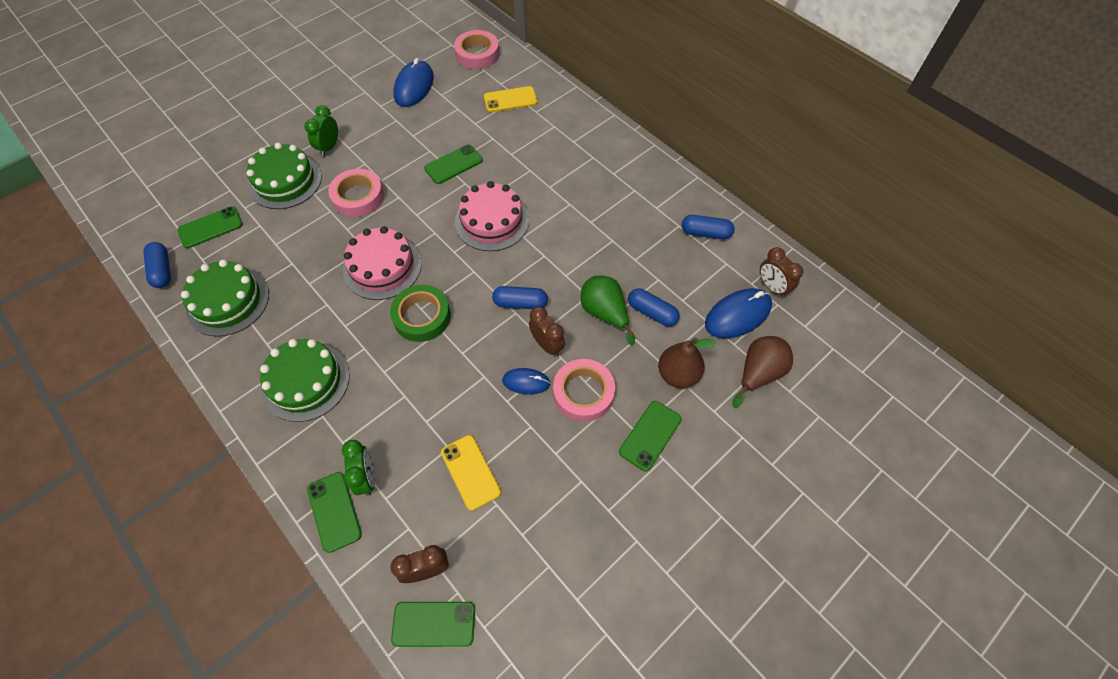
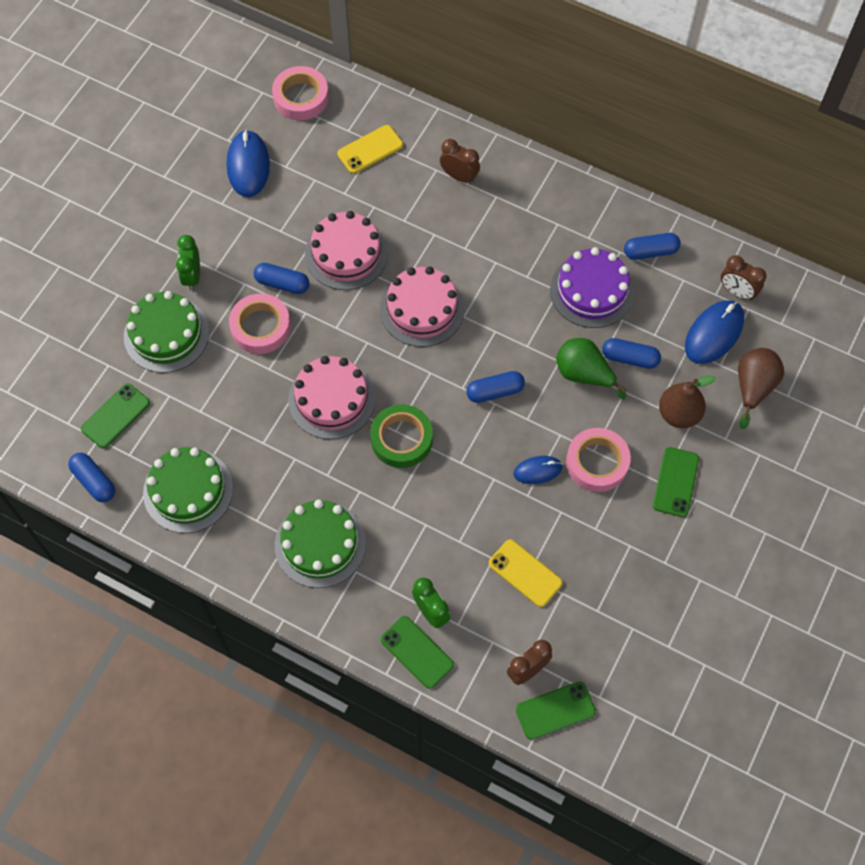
camera: 20 degrees left, 5 degrees up
(392, 171) = (282, 284): none -> blue capsule
(453, 164) = (346, 254): green phone -> pink cake
(547, 345) = (541, 426): brown clock -> brown clock (459, 176)
(641, 248) = (592, 290): none -> purple cake

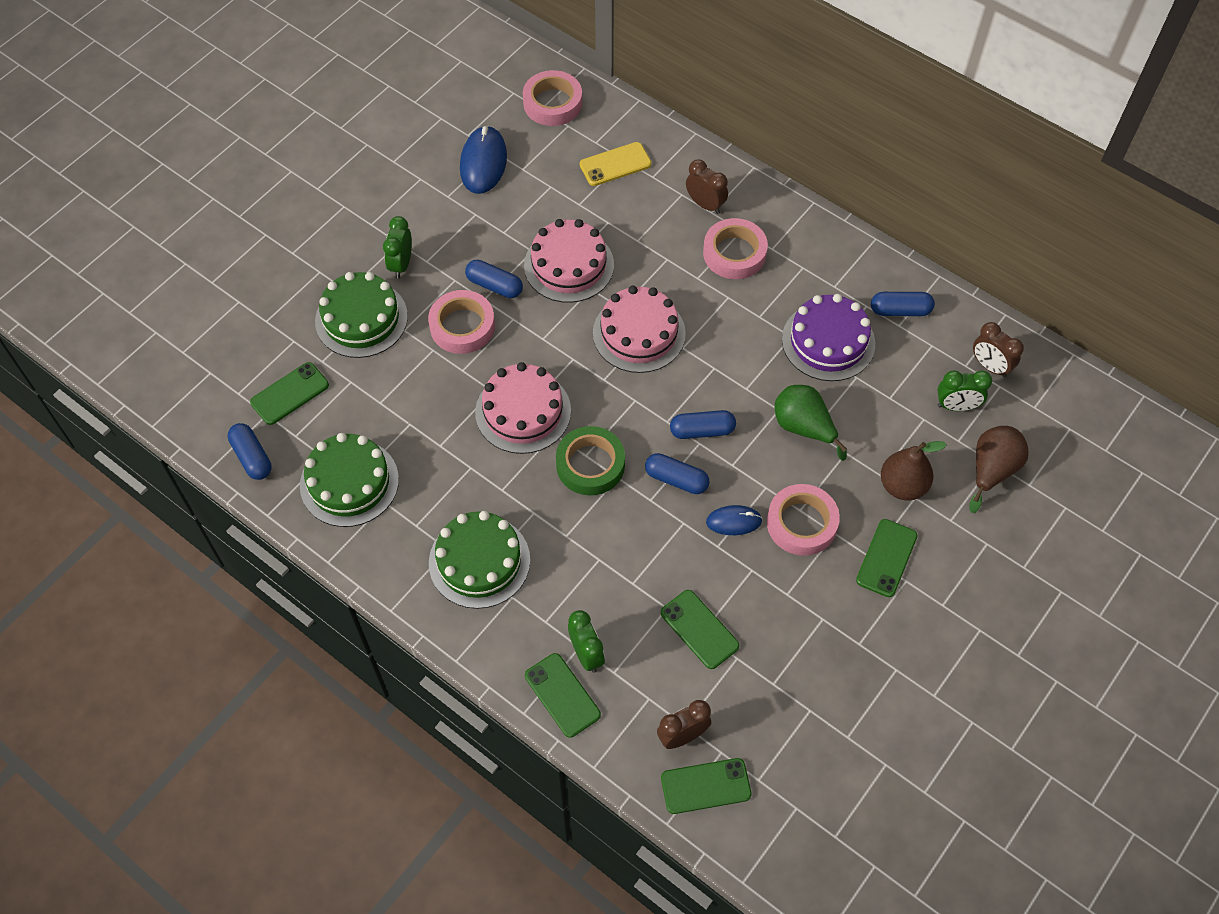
camera: 10 degrees right, 5 degrees down
(494, 220) = (734, 253): none -> pink tape
(525, 573) = (699, 629): yellow phone -> green phone
(630, 358) = (858, 418): blue capsule -> blue capsule (676, 479)
(714, 333) = (956, 406): blue mouse -> green clock

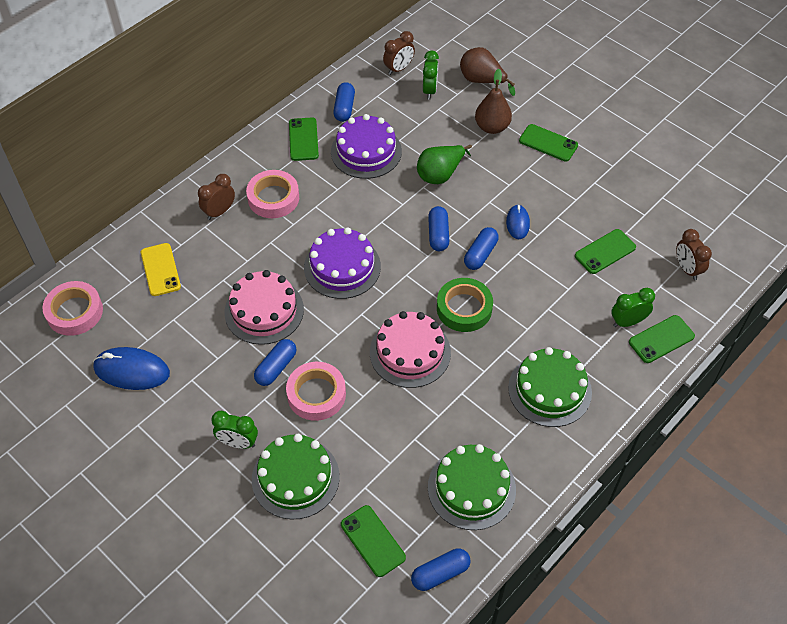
camera: 85 degrees left, 5 degrees down
(639, 333) = (342, 267): pink cake -> purple cake
(705, 786) = (722, 259): green phone -> green phone (303, 139)
(801, 523) = (520, 185): pink tape -> none

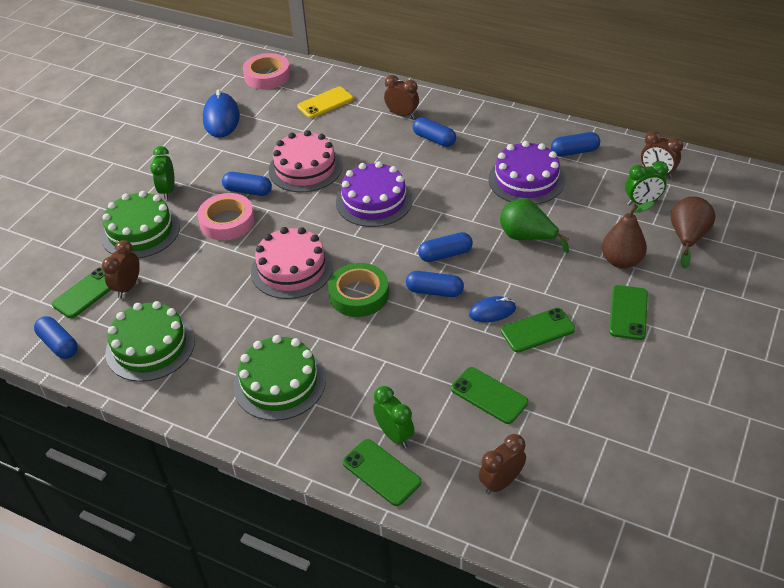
camera: 75 degrees right, 10 degrees down
(273, 198) = (434, 139): pink tape -> blue capsule
(303, 139) = (516, 137): green phone -> green phone (537, 330)
(379, 500) = (127, 287): none -> brown clock

